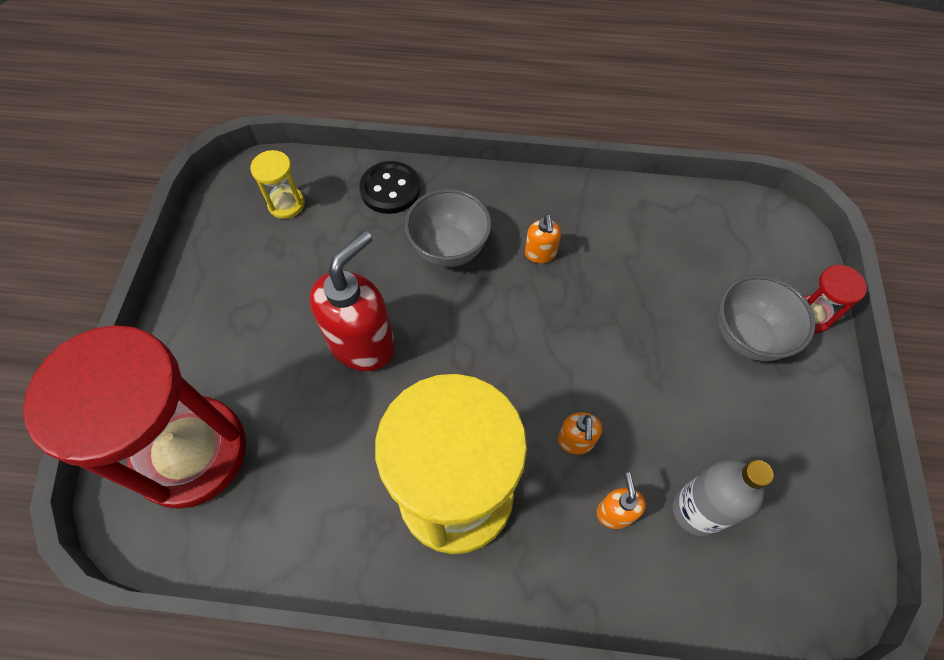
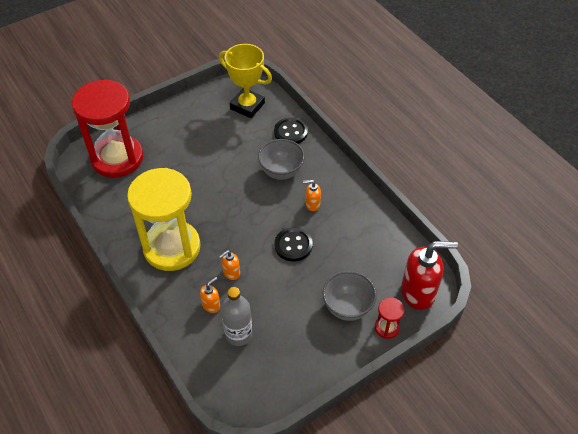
camera: 50 degrees right, 10 degrees down
(286, 204) = (247, 106): yellow hourglass -> yellow trophy
(363, 343) = (208, 175): red soap dispenser -> red soap dispenser (418, 292)
(540, 254) = (312, 204): orange soap dispenser -> orange soap dispenser turned 45 degrees clockwise
(592, 326) = (293, 245): none -> black button

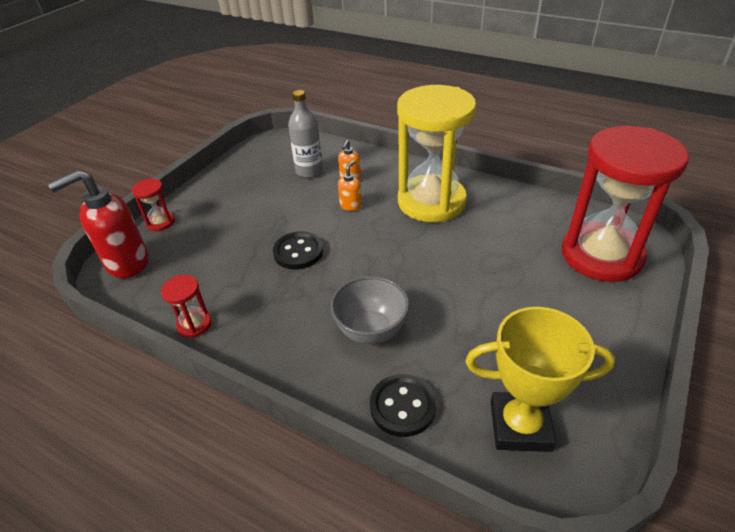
camera: 155 degrees right, 10 degrees down
(312, 204) = (299, 305): orange soap dispenser -> none
(347, 307) = (209, 223): grey bowl -> none
(379, 219) = (194, 324): none -> red hourglass

